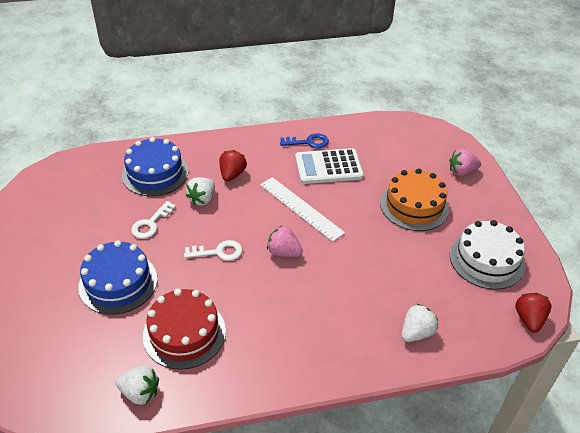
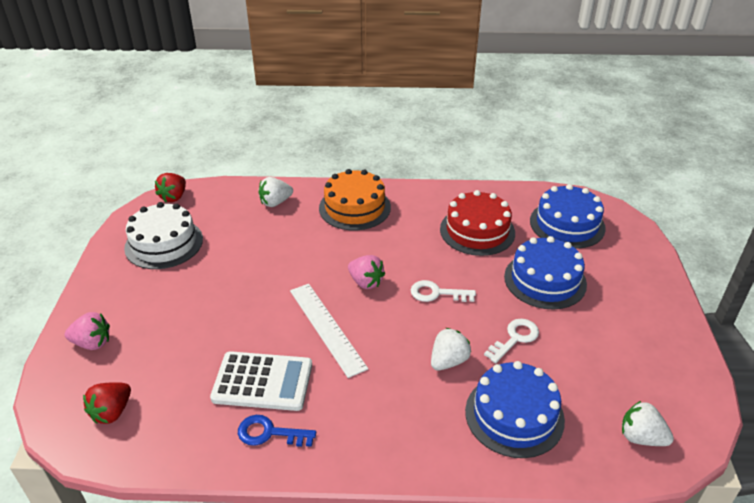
camera: 165 degrees left, 5 degrees down
(80, 363) = (567, 224): none -> blue cake
(140, 393) = (513, 200): white strawberry -> white strawberry (641, 437)
(232, 174) = (402, 393): red strawberry -> red strawberry (112, 412)
(414, 206) = (190, 308): orange cake -> orange cake (354, 207)

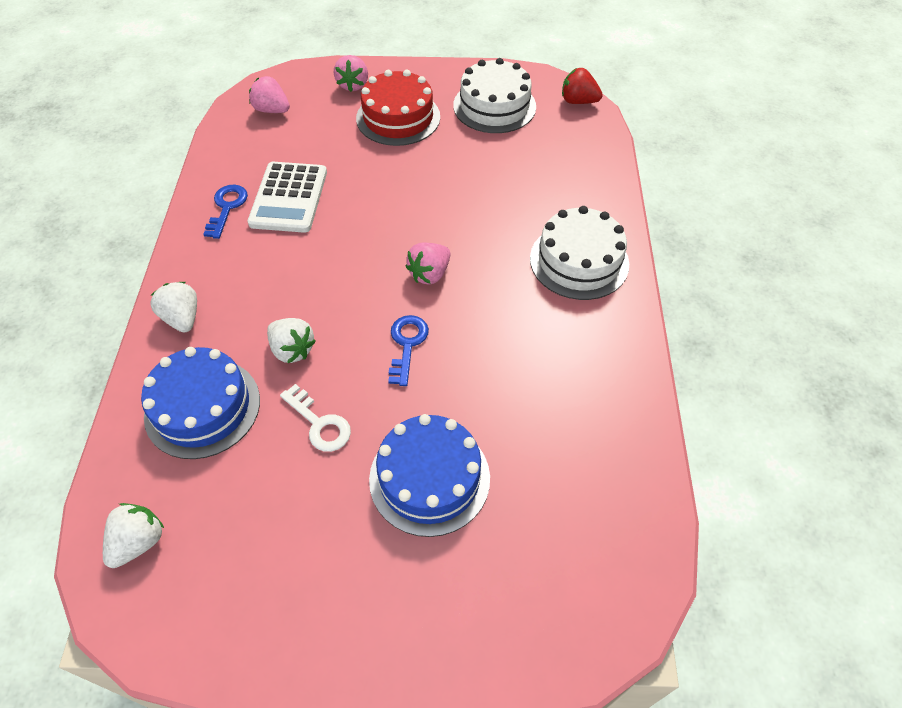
camera: 90 degrees right, 15 degrees up
(112, 412) = (272, 110): red strawberry -> pink strawberry
(275, 202) = (579, 184): white strawberry -> white strawberry (182, 318)
(327, 328) = (356, 242): white ruler -> none
(354, 207) = (579, 261): orange cake -> white cake
(437, 293) = (407, 345): white key -> blue key
(477, 231) = (539, 401): red cake -> red cake (398, 117)
(567, 224) = (568, 536): blue cake -> none

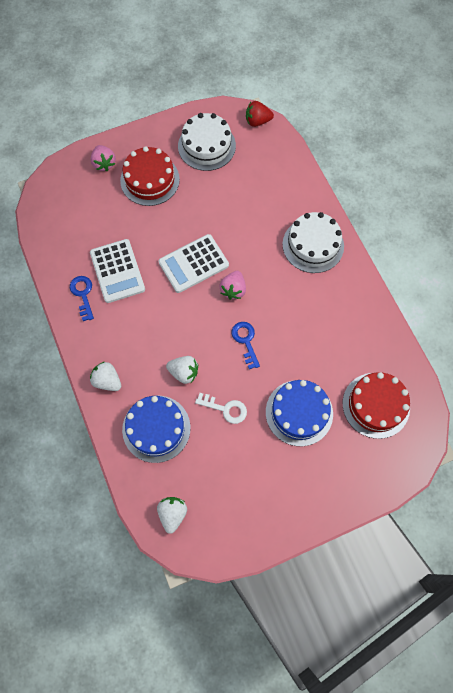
camera: 25 degrees left, 15 degrees up
(272, 110) = (62, 206): pink strawberry -> none
(394, 224) = (193, 264): none -> white calculator
(565, 522) = (376, 405): none -> red cake

